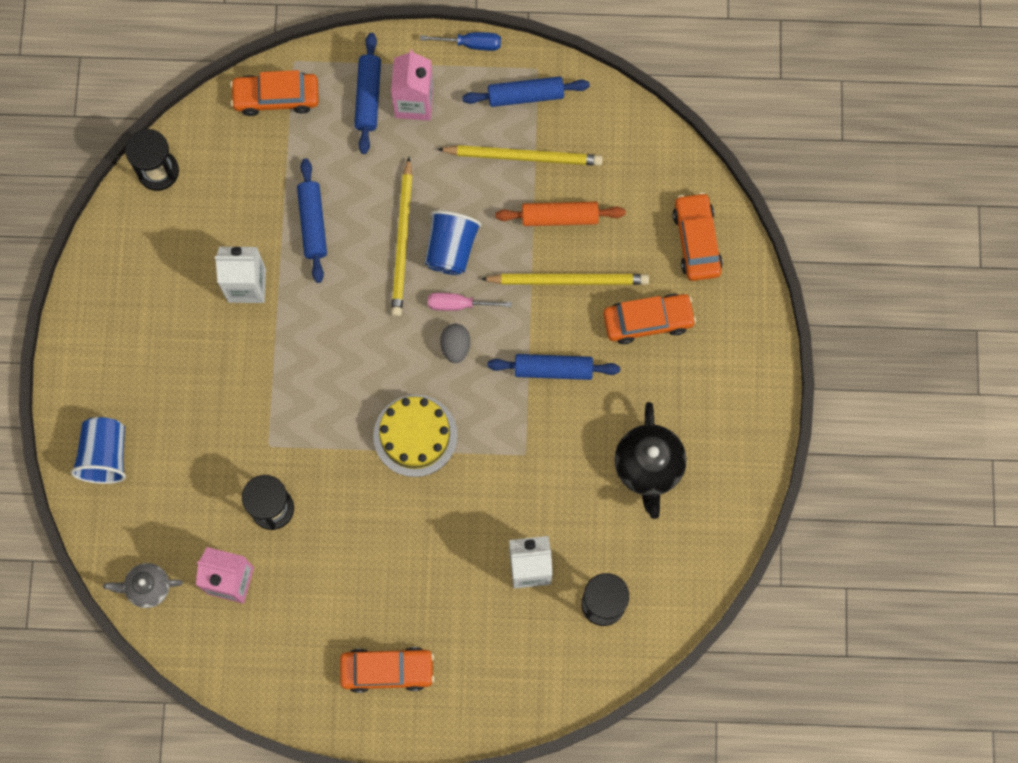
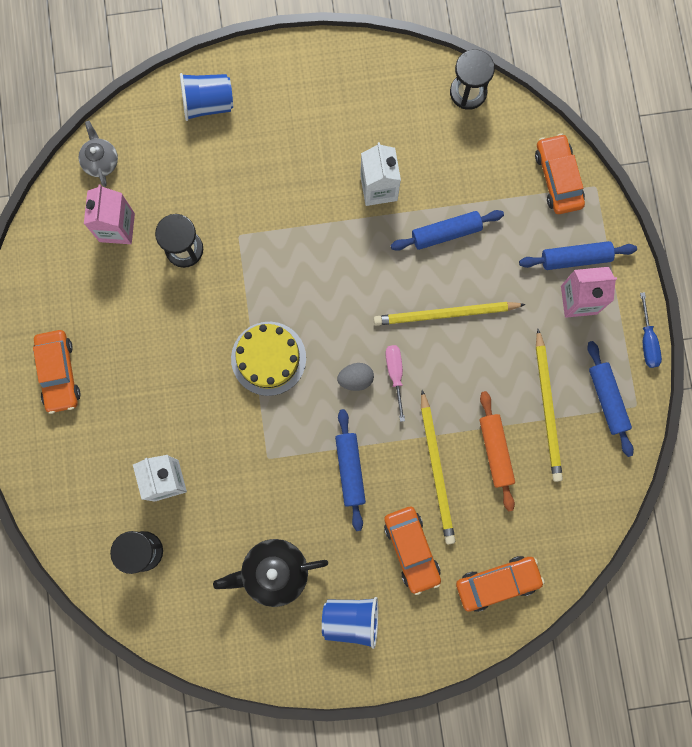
camera: 80 degrees right, 5 degrees up
(451, 249) = (445, 358): blue cup -> blue cup (351, 619)

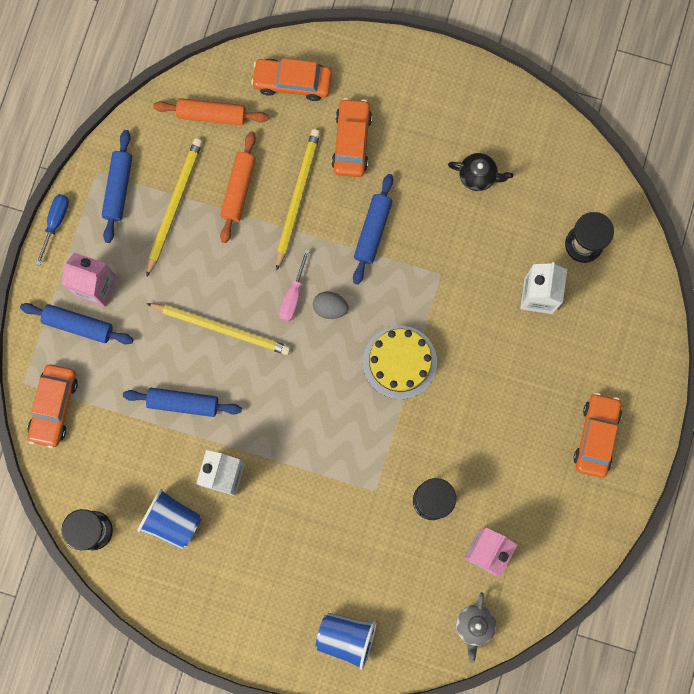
camera: 155 degrees left, 0 degrees up
(274, 572) = (478, 176): black teapot -> black teapot, size x0.62
(351, 619) = (429, 109): blue cup -> blue cup (172, 521)
(558, 513) = (211, 115): none -> orange rolling pin

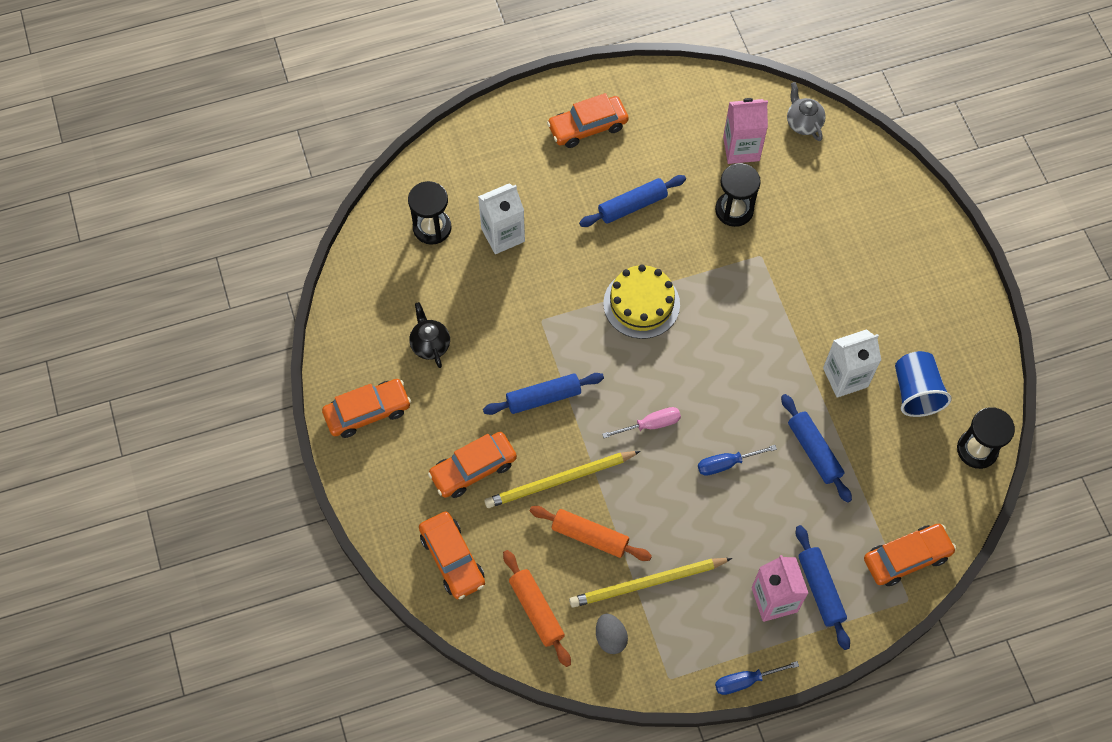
camera: 125 degrees left, 15 degrees down
(118, 188) = (669, 646): blue rolling pin -> blue rolling pin (632, 206)
(221, 329) = (726, 464): yellow pencil -> blue screwdriver
(239, 189) = (590, 536): orange rolling pin -> orange rolling pin turned 45 degrees clockwise
(330, 308) = (638, 387): grey egg -> grey egg (610, 638)
(346, 637) = (890, 204): blue cup -> none
(452, 95) = (367, 412): none -> orange car
(474, 625) = (803, 123): grey teapot -> grey teapot turned 90 degrees counterclockwise

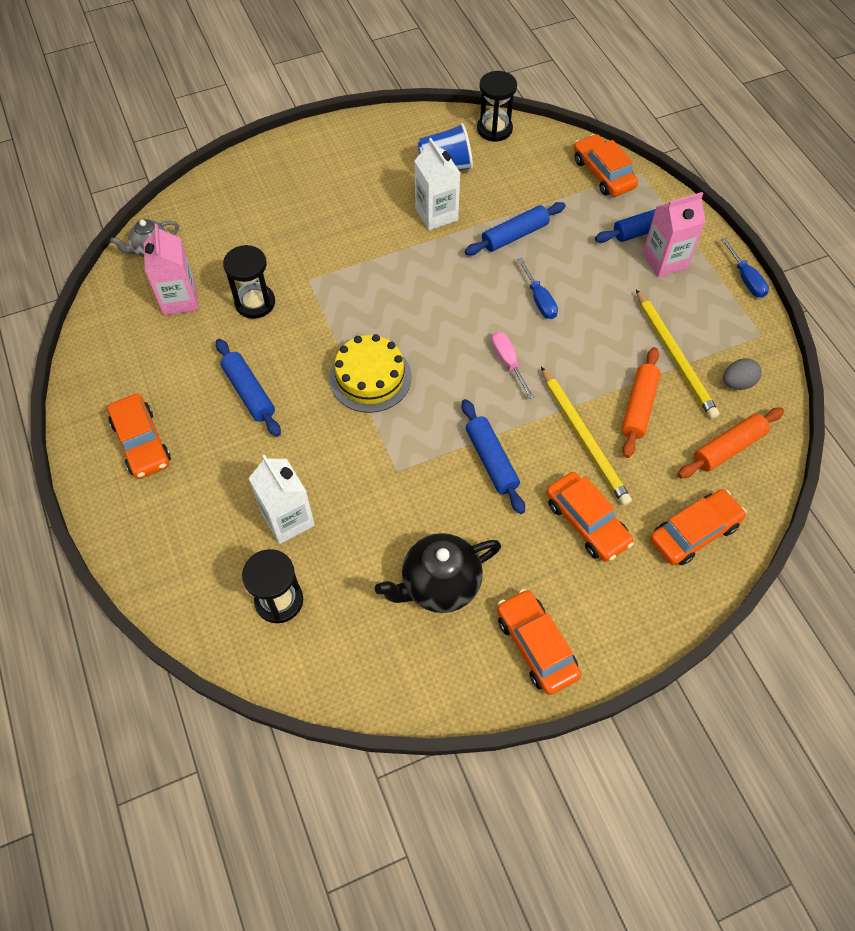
camera: 95 degrees left, 5 degrees down
(430, 344) = (439, 584): black teapot -> black teapot, size x1.61

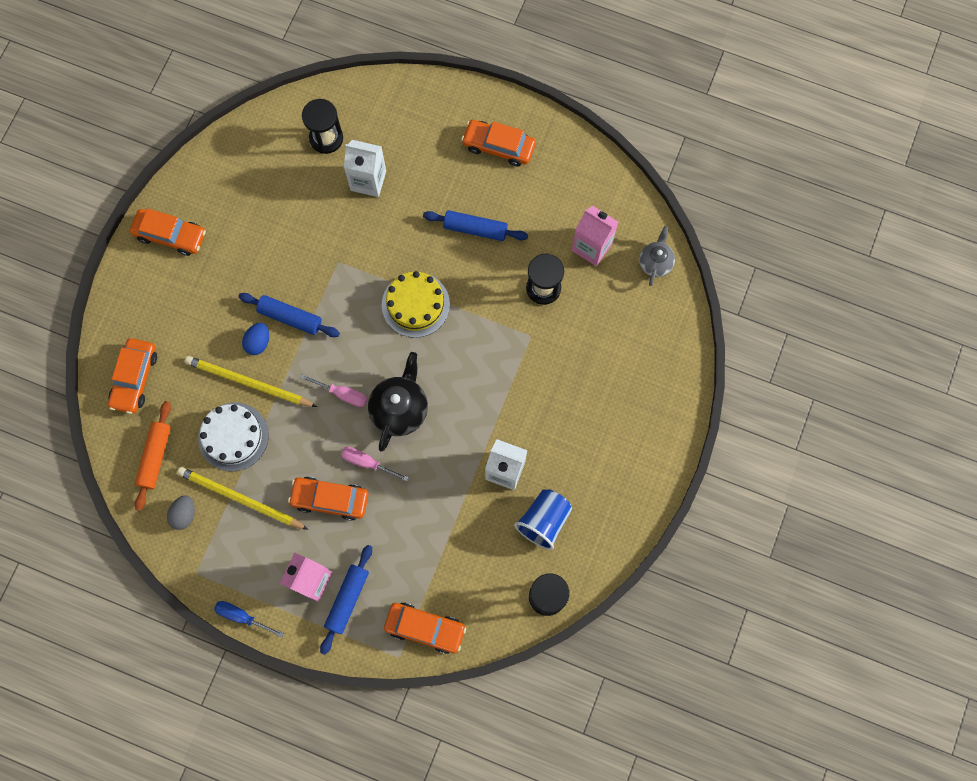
camera: 135 degrees right, 15 degrees up
(439, 584) = (251, 221): black teapot -> black teapot (400, 409)
(515, 235) = (433, 503): blue rolling pin -> none
(539, 300) = (366, 462): blue screwdriver -> pink screwdriver
(542, 464) = (258, 342): none -> blue egg
(586, 522) = (201, 329): orange car -> orange car (330, 499)
(638, 407) = (233, 436): orange rolling pin -> white cake

